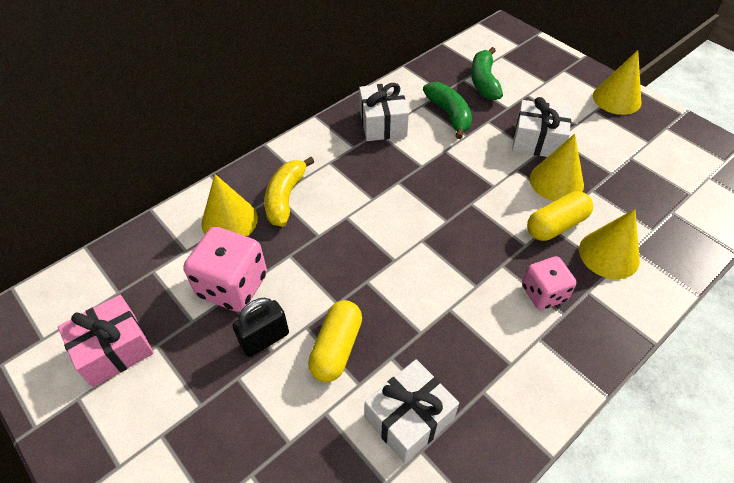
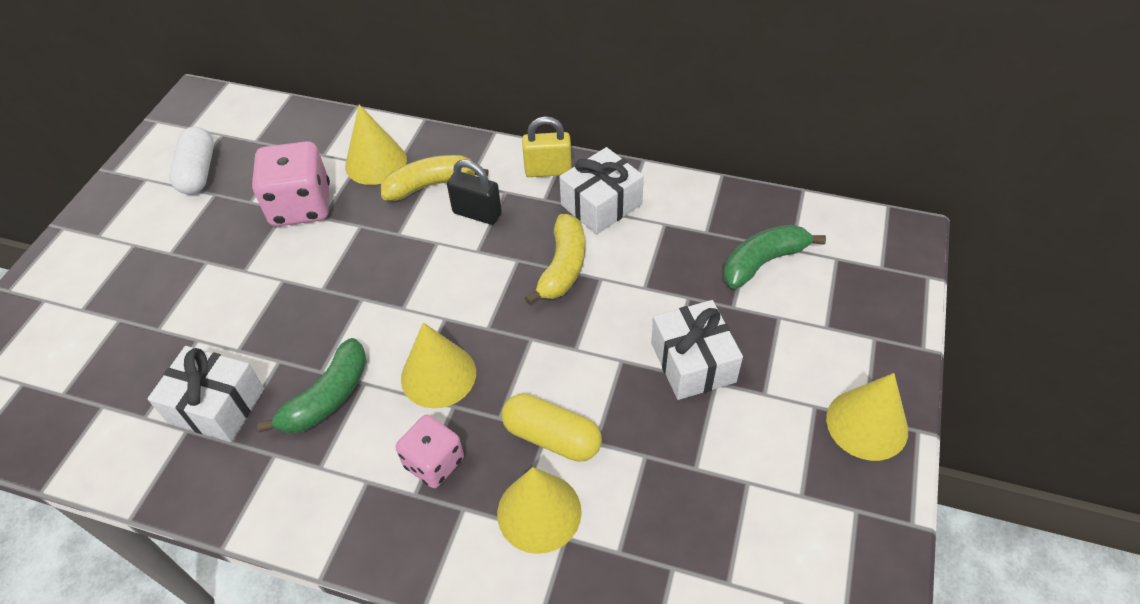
camera: 60 degrees right, 0 degrees up
(114, 349) = (198, 172): pink gift -> white capsule
(265, 339) = (254, 259): black padlock -> black padlock (477, 213)
(329, 134) = (548, 170): none -> yellow padlock
(336, 348) = (269, 314): yellow capsule -> none
(422, 163) = (563, 267): none -> yellow banana
(449, 114) = (668, 255): green banana -> green banana (328, 397)
(556, 181) = (630, 410): yellow cone -> yellow cone (438, 375)

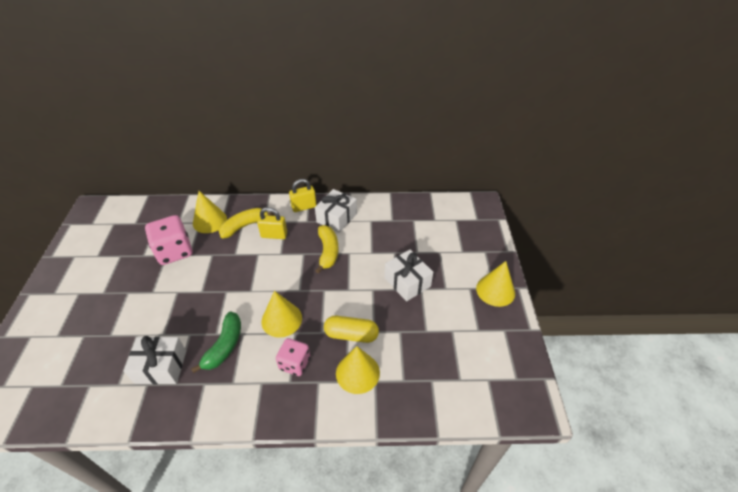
camera: 20 degrees left, 5 degrees down
(198, 172) = (106, 246): white capsule -> none
(477, 213) = (274, 235): black padlock -> yellow padlock
(763, 262) = (423, 228): green banana -> none

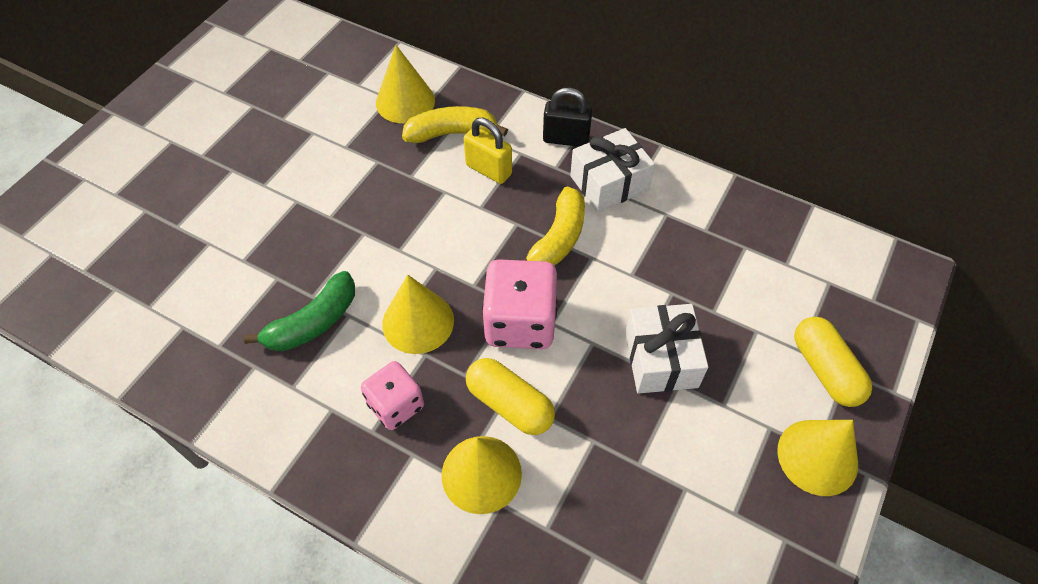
camera: 30 degrees right, 10 degrees up
(161, 367) = (214, 309): white gift -> none
(174, 251) = (328, 132): pink dice -> pink dice (520, 322)
(304, 207) = (566, 139): yellow padlock -> black padlock
(476, 255) = (825, 370): none -> yellow capsule

